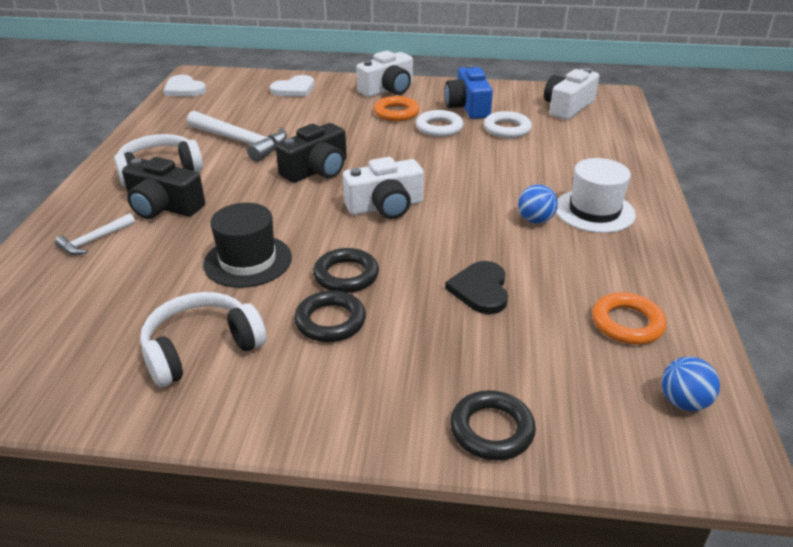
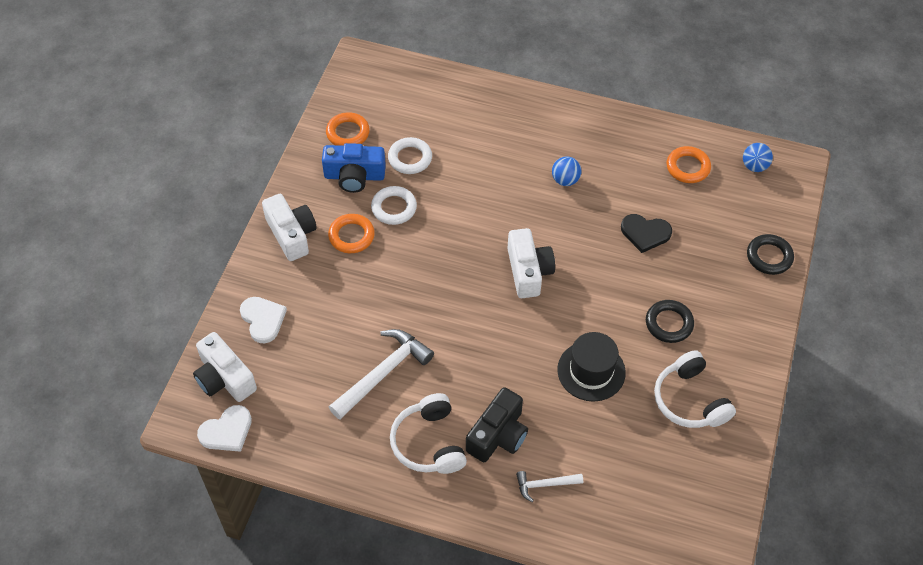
camera: 80 degrees left, 20 degrees up
(94, 240) = (545, 485): white hammer -> white hammer turned 120 degrees clockwise
(317, 170) = (456, 314): black camera -> none
(346, 275) = (618, 309): black ring -> none
(518, 99) = (348, 133): none -> orange ring
(567, 107) = (377, 102): white camera -> white camera (224, 378)
(594, 211) = (559, 141): white hat -> none

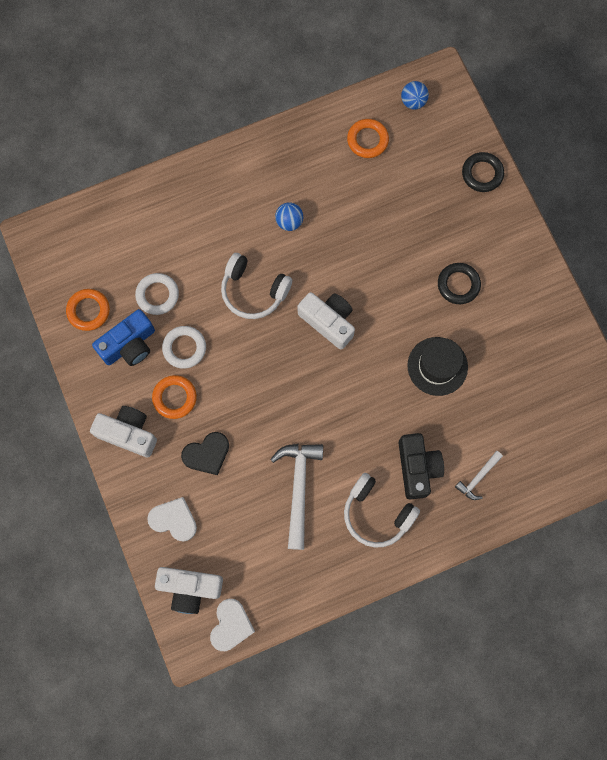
camera: 40 degrees left, 20 degrees up
(645, 233) = (383, 222): black heart -> black heart (207, 454)
(689, 400) = (518, 334): white headphones -> white headphones (253, 291)

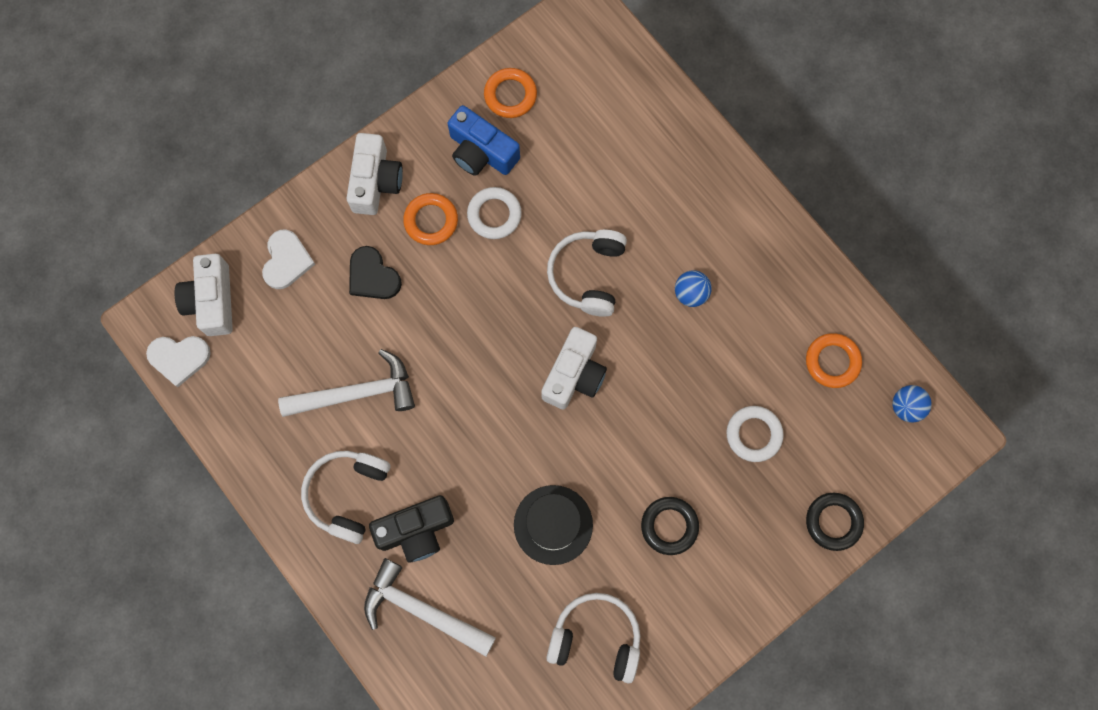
camera: 75 degrees right, 0 degrees up
(157, 295) = (551, 166): white ring -> white ring (753, 434)
(478, 478) = (421, 610): white hammer -> white hammer, size x1.87
(526, 357) = (596, 638): none -> white headphones

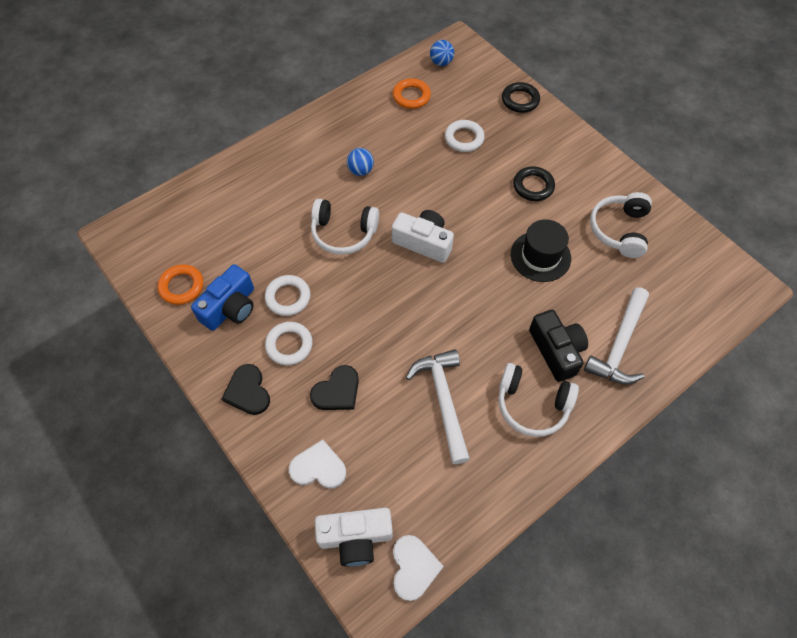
camera: 90 degrees left, 15 degrees down
(375, 181) = (248, 391): white camera -> black heart
(431, 221) = (289, 345): orange ring -> white ring

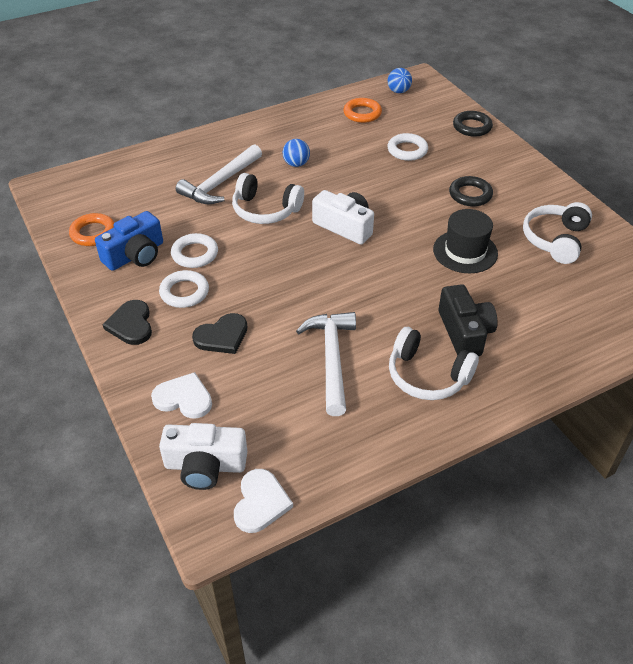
camera: 10 degrees right, 15 degrees down
(619, 345) = (535, 336): white hammer -> white hammer (220, 183)

